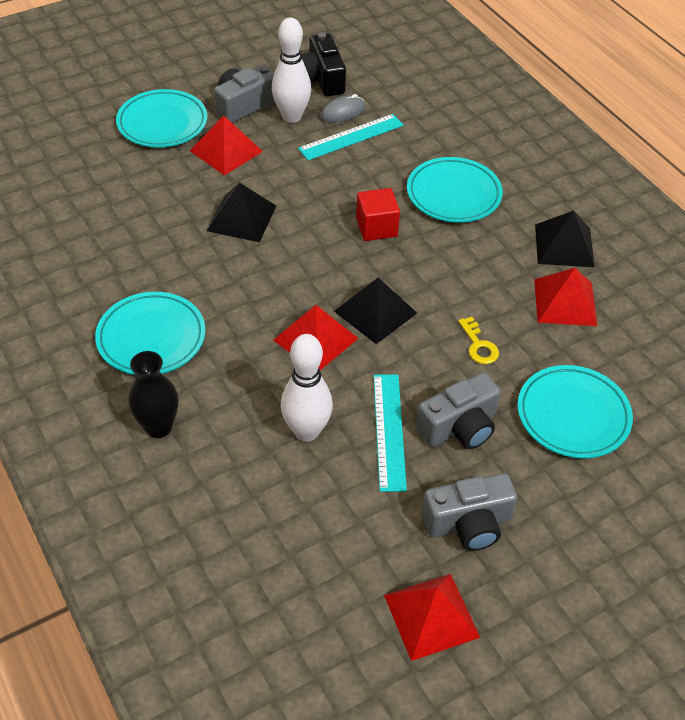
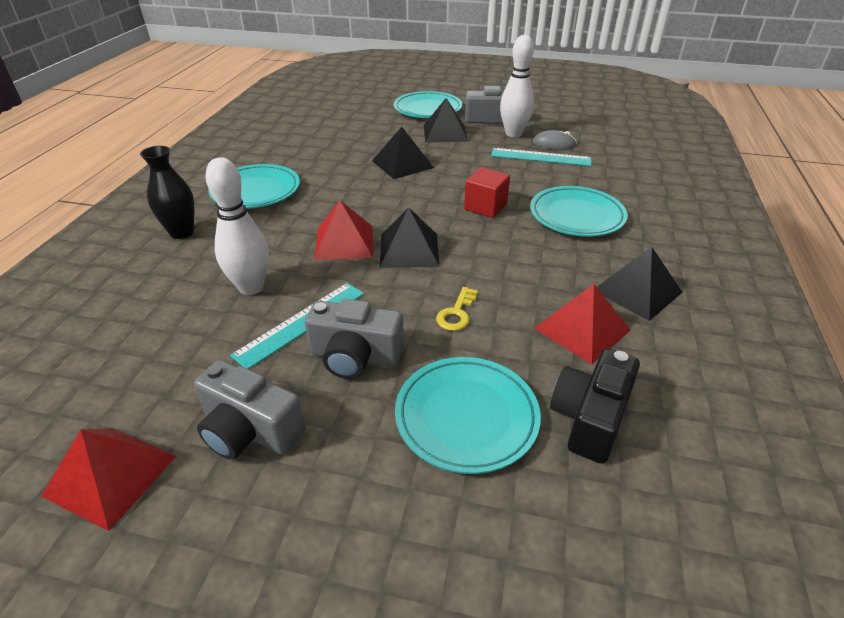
camera: 45 degrees right, 10 degrees down
(226, 151) = (445, 133): red pyramid -> black pyramid
(322, 79) = (563, 125): black camera -> black camera (589, 418)

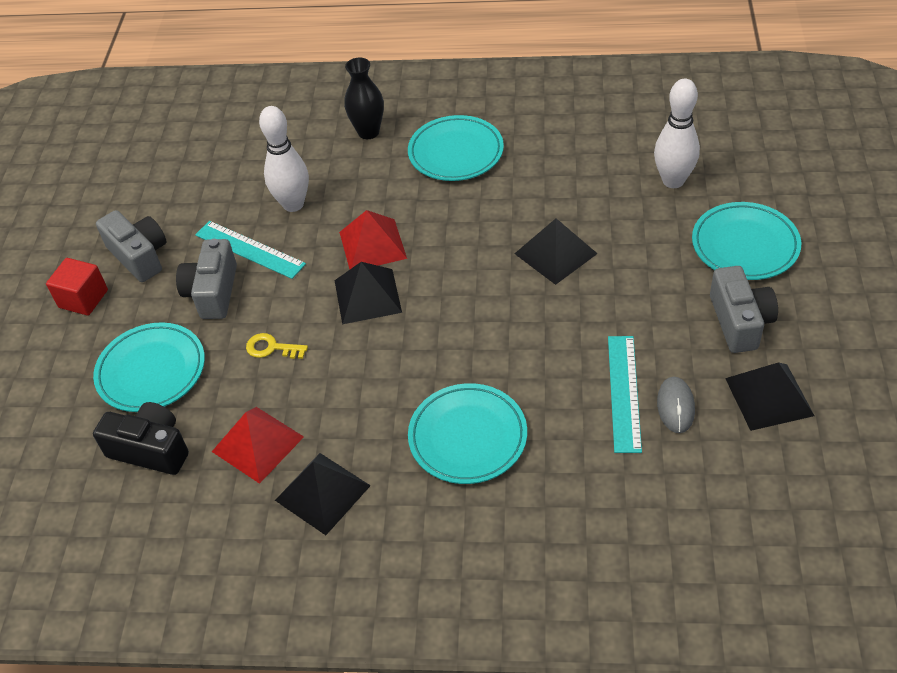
camera: 85 degrees right, 10 degrees up
(110, 475) = (106, 206): red pyramid -> none
(250, 430) = (139, 256): grey camera -> grey camera turned 120 degrees clockwise
(445, 133) = (666, 278): black pyramid -> black pyramid (769, 397)
(485, 207) = (468, 347): red cube -> red cube (83, 299)
(513, 134) = (694, 355): white bowling pin -> white bowling pin (673, 181)

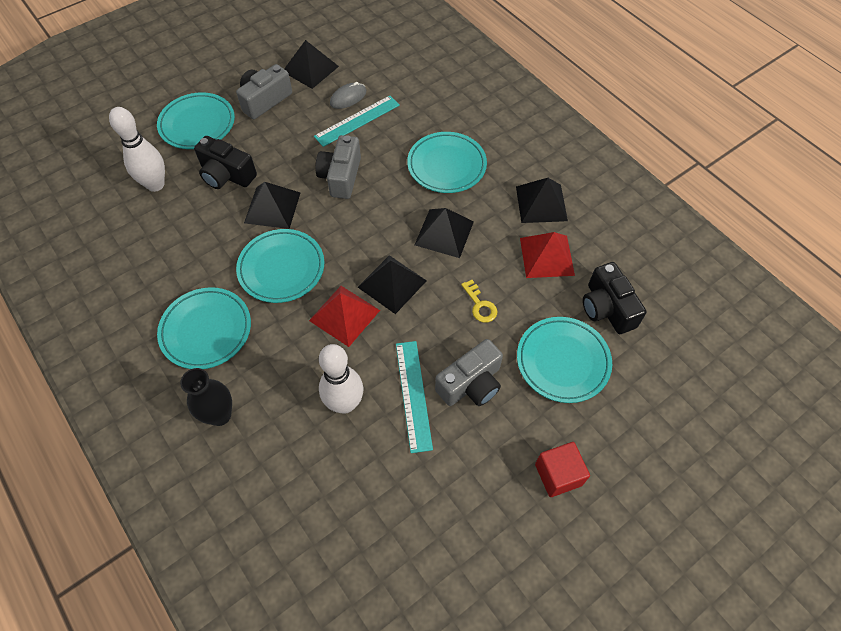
camera: 135 degrees left, 10 degrees up
(139, 256) = (486, 474): grey camera -> grey camera (341, 176)
(380, 374) = (444, 233): none -> black pyramid
(470, 226) = (281, 268): none -> turquoise plate
(637, 238) = (226, 175): none -> black camera

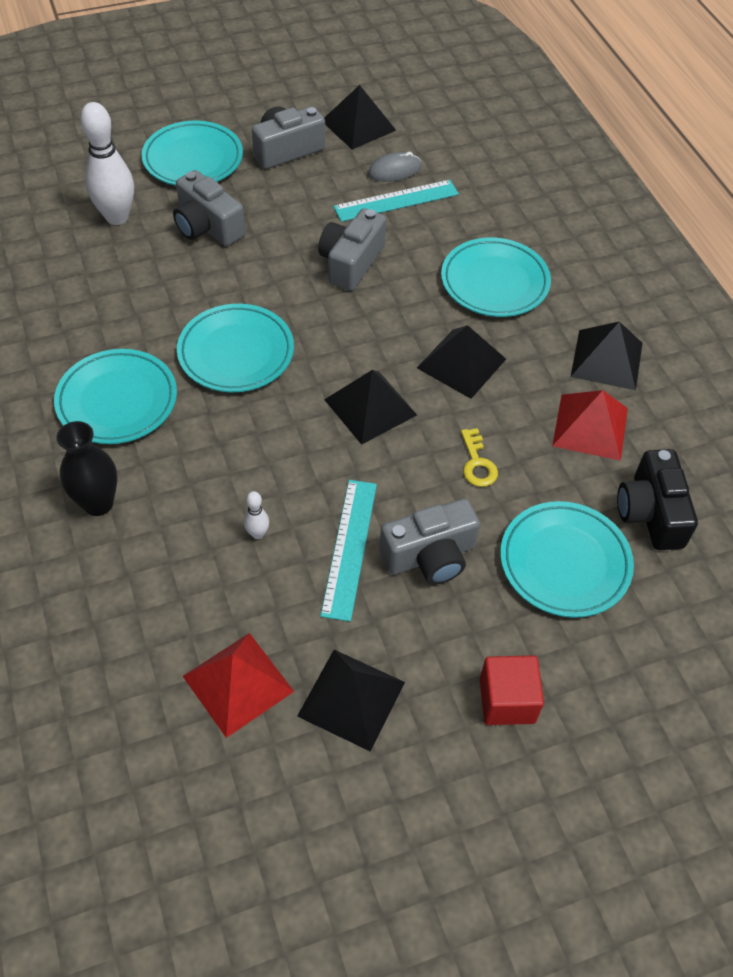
camera: 15 degrees right, 5 degrees down
(226, 175) = (207, 226): black camera -> grey camera
(272, 207) = (251, 278): black pyramid -> black pyramid (351, 699)
(344, 315) = (295, 429): red pyramid -> red pyramid (238, 683)
(345, 403) = (257, 534): white bowling pin -> white bowling pin, size x0.44

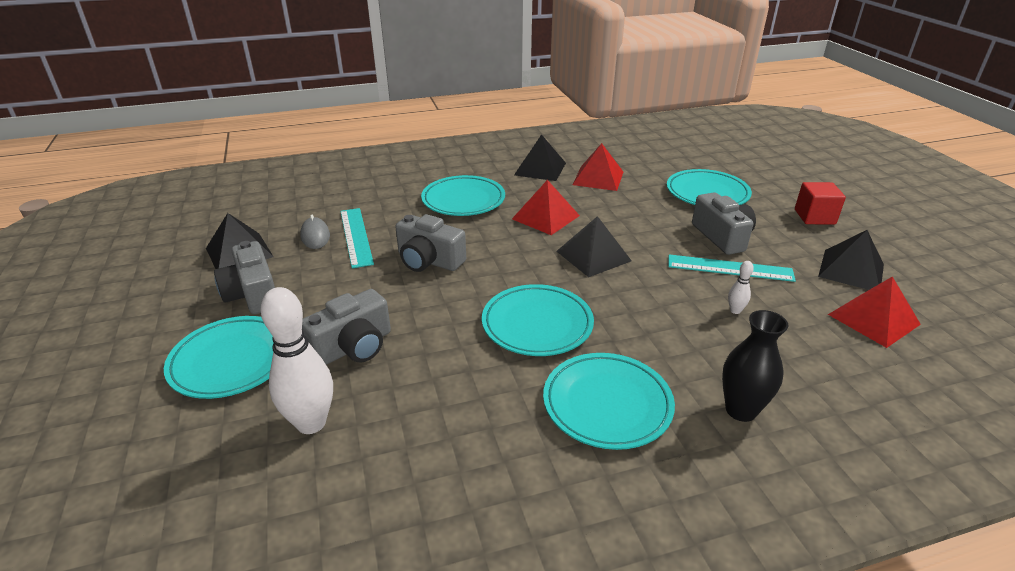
camera: 85 degrees left, 20 degrees down
(461, 363) = (545, 217): black pyramid -> red pyramid
(477, 463) = (638, 216): yellow key -> none
(650, 513) = (660, 167): black camera -> none

